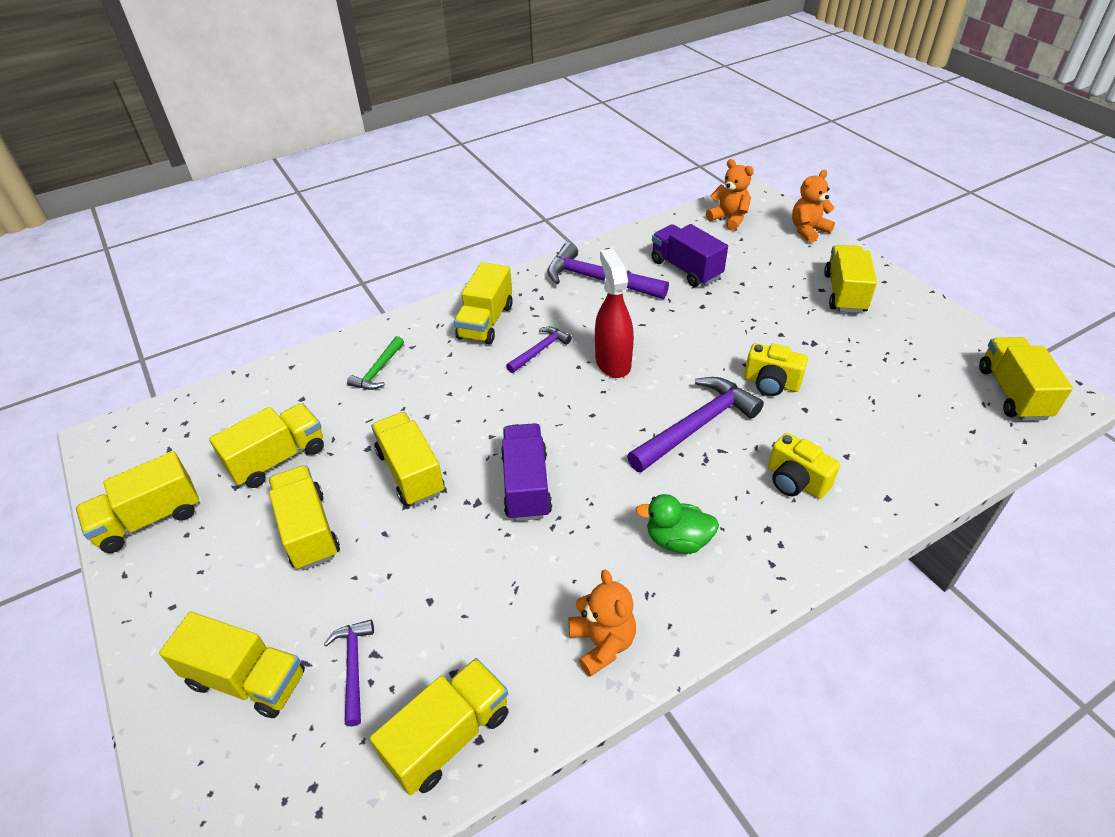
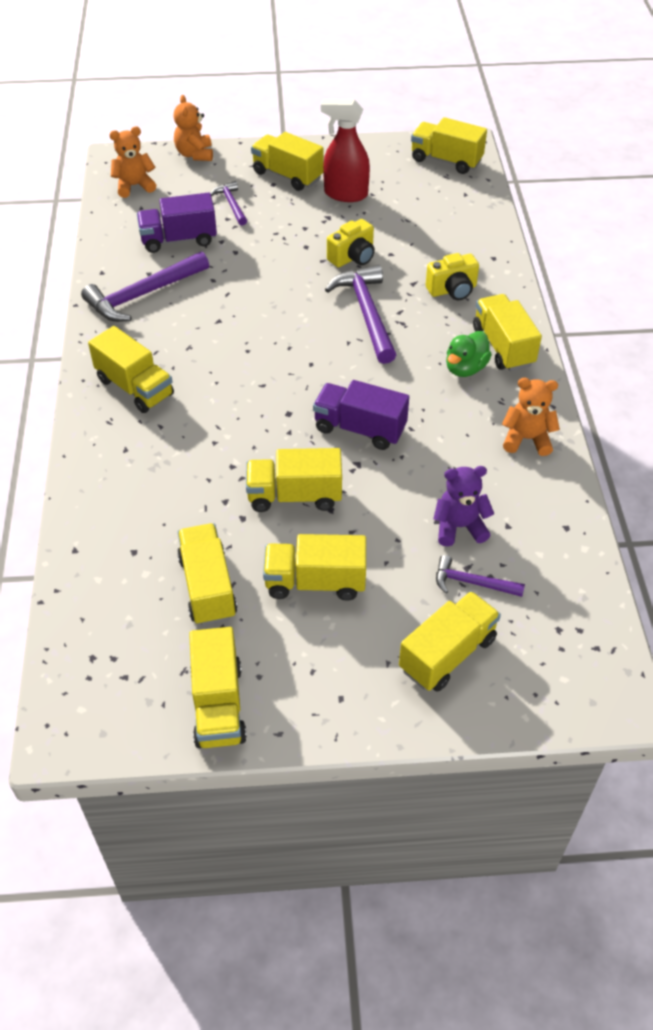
camera: 65 degrees left, 5 degrees up
(378, 370) = (140, 483): green hammer -> none
(430, 624) = (459, 527): none -> purple teddy bear
(448, 736) = (556, 542): yellow truck -> yellow truck (503, 346)
(540, 350) = (207, 366): purple hammer -> purple hammer (231, 204)
(612, 362) = (259, 328): red spray bottle -> red spray bottle (345, 194)

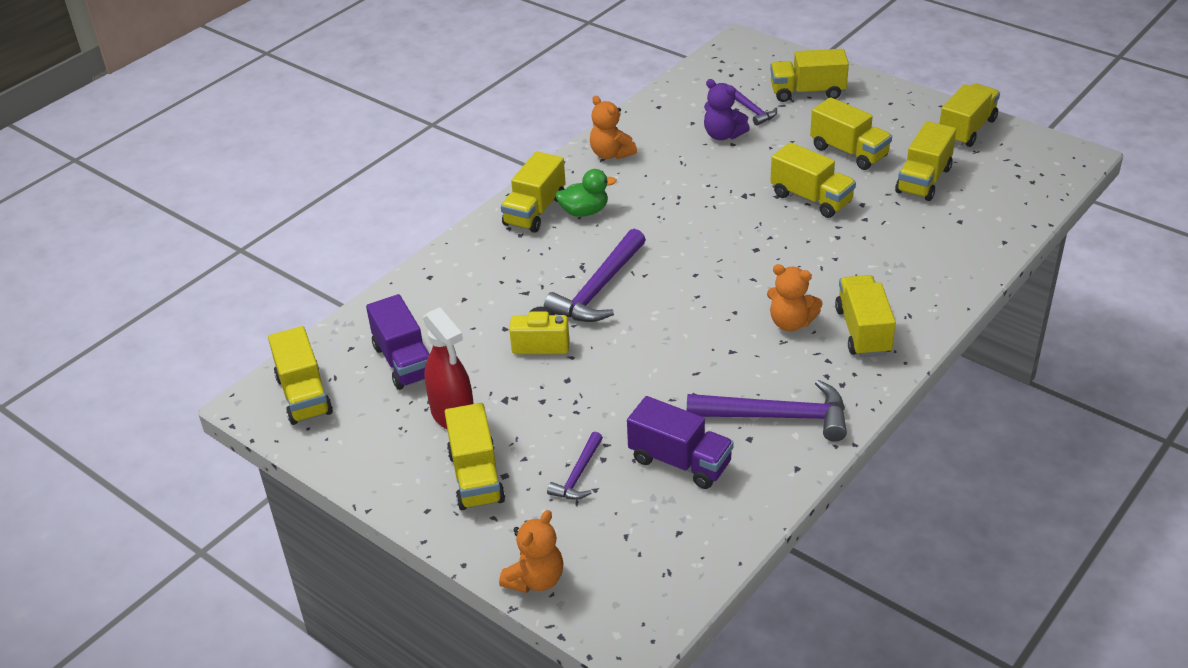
camera: 135 degrees left, 10 degrees down
(134, 186) = (655, 572): orange teddy bear -> orange teddy bear (791, 323)
(360, 428) = (715, 214): purple truck -> purple truck (404, 362)
(452, 290) = (504, 269): yellow camera -> none

